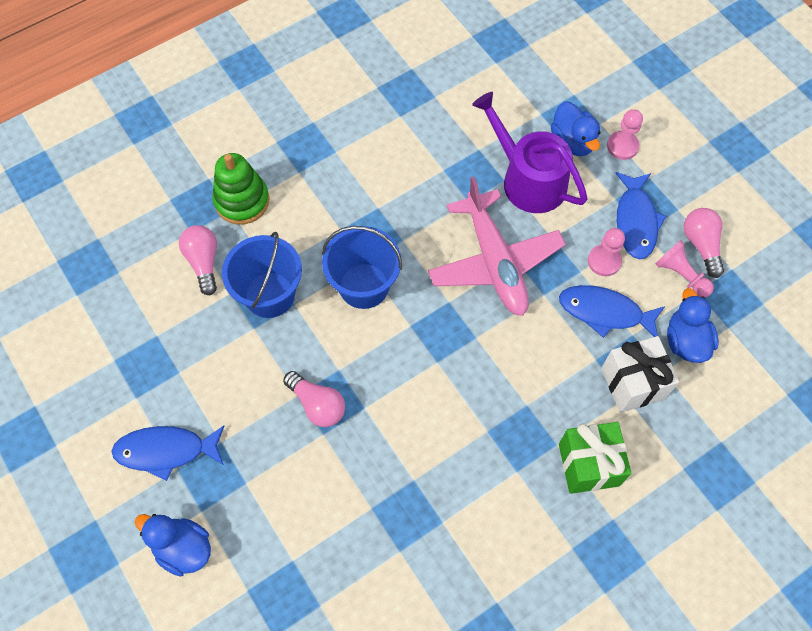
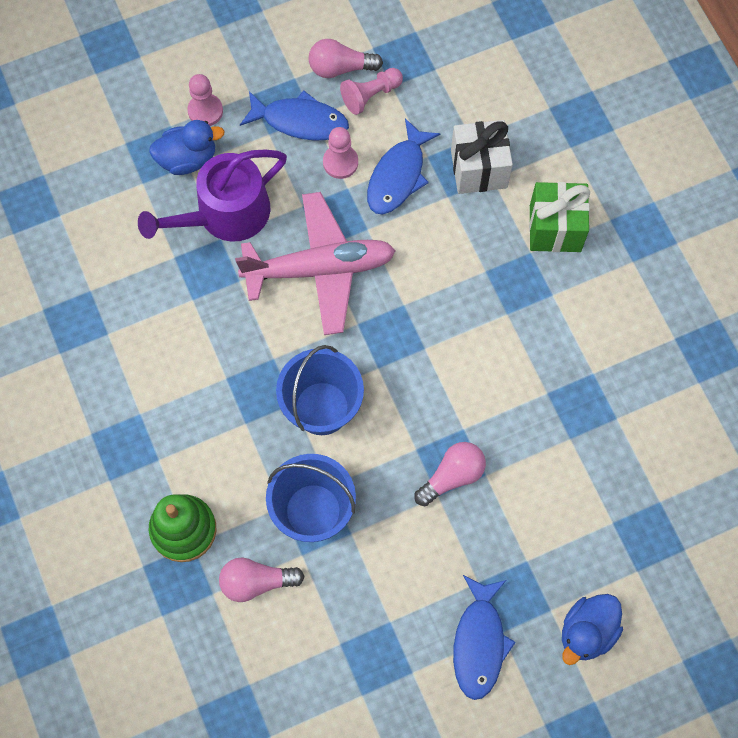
camera: 80 degrees left, 5 degrees up
(685, 341) = (443, 110): blue duck -> none

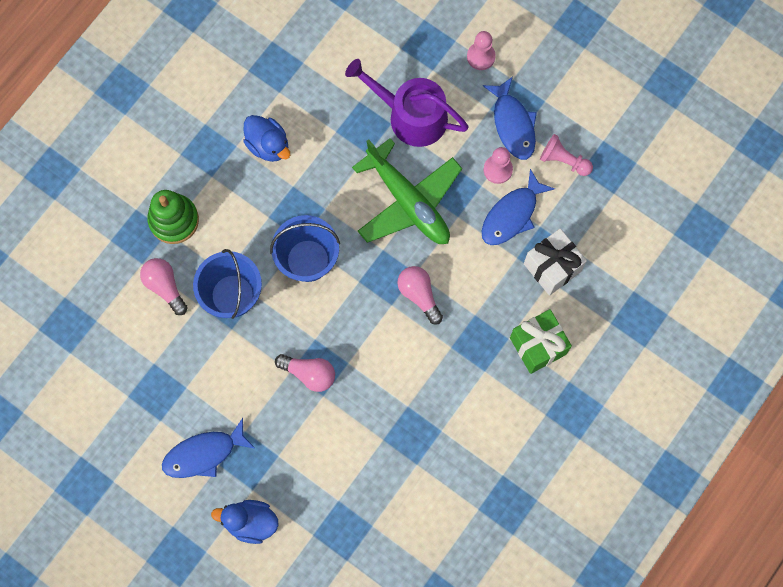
camera: 60 degrees right, 5 degrees up
(188, 159) = (437, 67): blue duck -> blue duck (268, 145)
(320, 269) = (408, 202): pink plane -> green plane
(340, 68) = (572, 127): pink light bulb -> pink light bulb (419, 295)
(398, 175) = (512, 214): blue fish -> blue fish turned 45 degrees counterclockwise

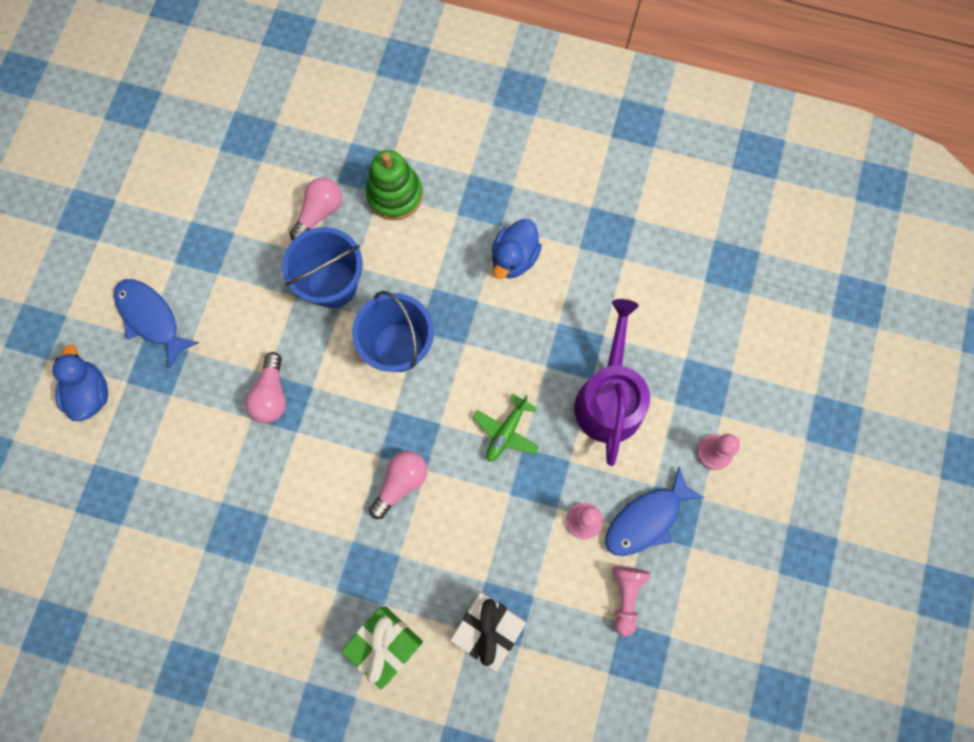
camera: 70 degrees right, 0 degrees up
(408, 202) = (506, 432): green plane -> green plane, size x0.49
(512, 214) = (535, 557): blue fish -> none

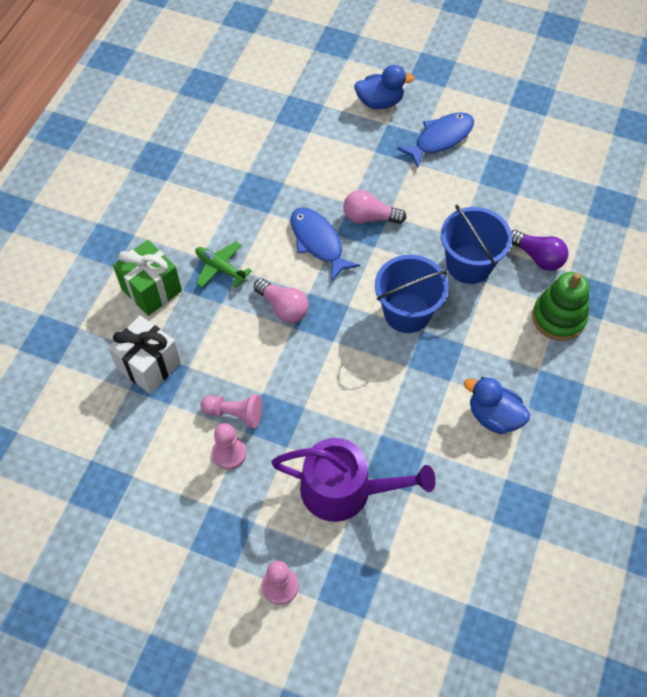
camera: 95 degrees right, 15 degrees down
(319, 213) = (538, 257): pink light bulb -> purple light bulb
(506, 432) = (320, 394): green plane -> green plane (220, 268)
(626, 596) = (154, 482): pink pawn -> pink pawn (234, 414)
(646, 519) = (222, 510): blue fish -> blue fish (318, 242)

